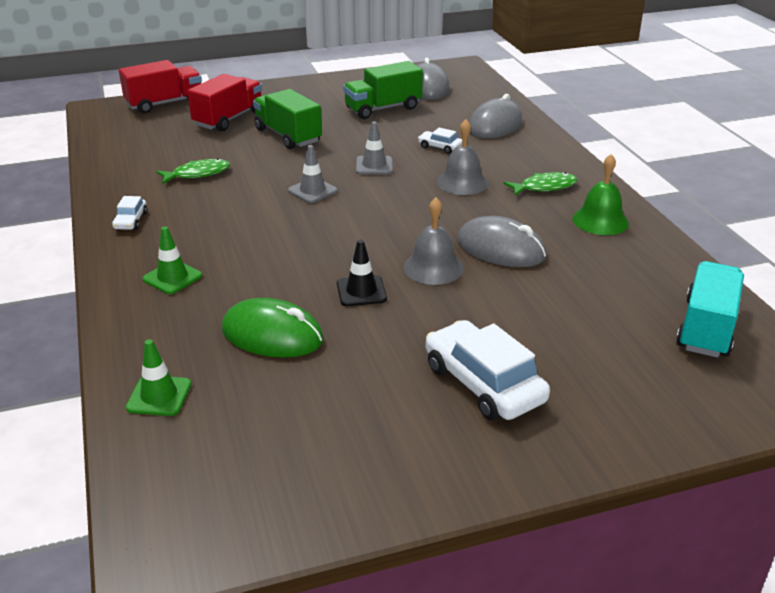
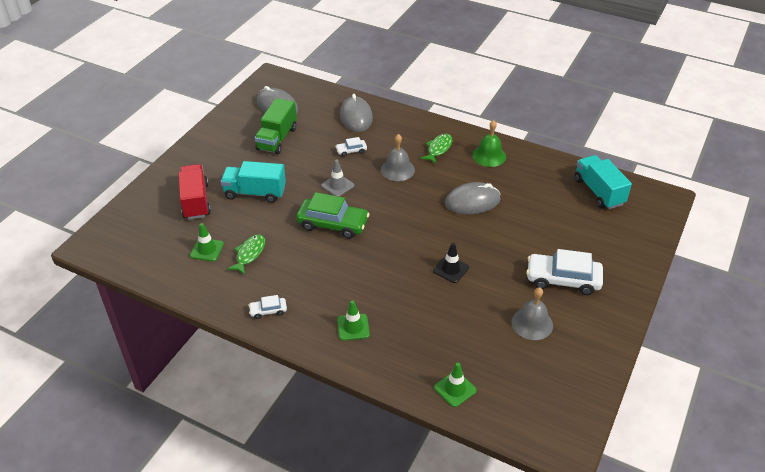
camera: 45 degrees left, 10 degrees up
(131, 221) = (268, 311): white car -> white car turned 120 degrees clockwise
(164, 103) = (129, 214): red truck -> none
(172, 153) = (207, 250): none -> green traffic cone
(272, 335) = (450, 321): green mouse -> none
(288, 136) = (255, 193): green truck -> turquoise truck
(312, 191) = (333, 224): grey traffic cone -> green car
(433, 267) = (460, 233): grey bell -> grey bell (532, 323)

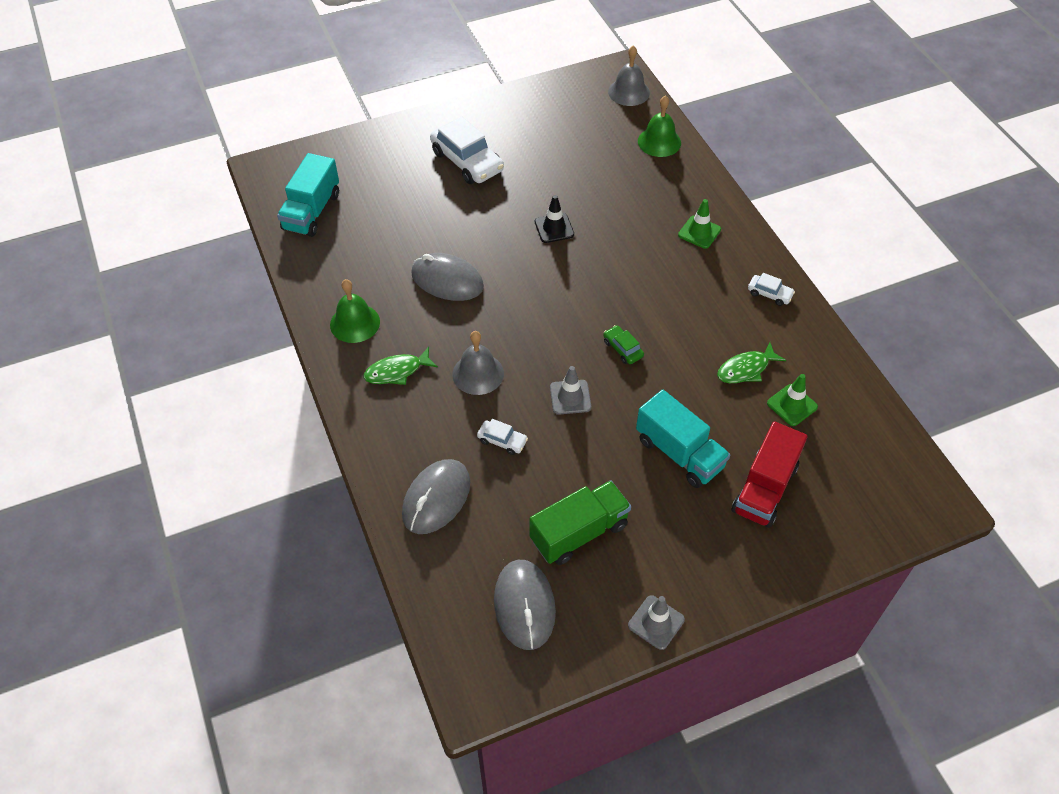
camera: 140 degrees left, 10 degrees up
(213, 129) = (656, 622): none -> grey traffic cone
(333, 224) = (622, 349): green car -> green car, size x0.48
(455, 389) = (659, 142): green traffic cone -> green bell
(532, 323) = (540, 147): grey bell -> grey bell (628, 92)

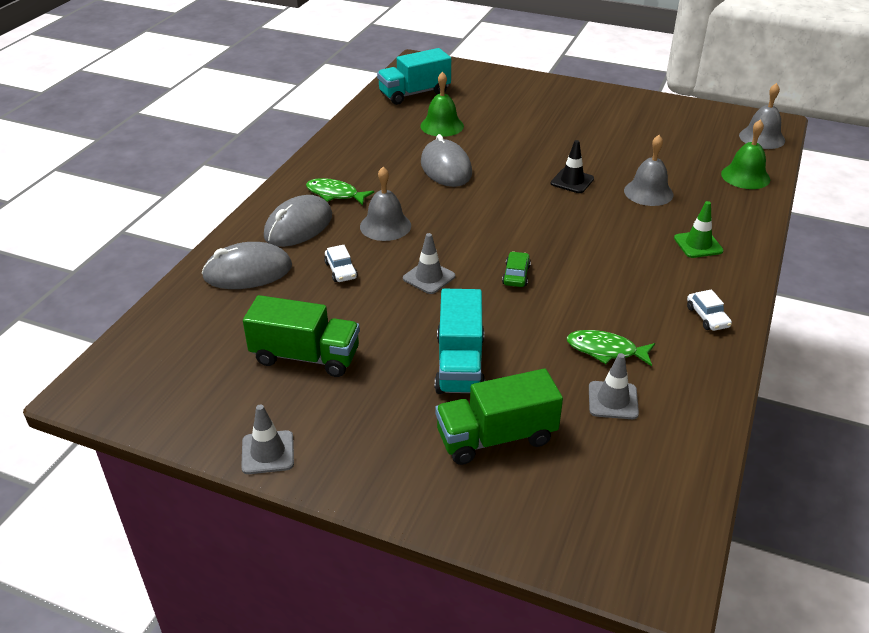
camera: 45 degrees right, 15 degrees down
(355, 323) = (350, 157): green bell -> green bell (442, 126)
(467, 161) = (562, 117): white car -> none
(524, 606) = (200, 369): grey mouse -> grey mouse (298, 226)
(616, 203) = (648, 192): none -> grey bell
(764, 489) = (496, 437): red truck -> green truck
(792, 405) = (613, 400): green traffic cone -> grey traffic cone

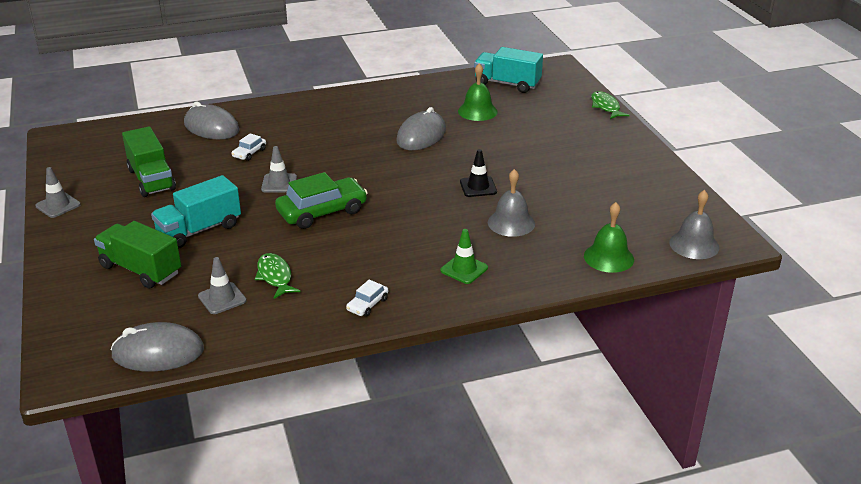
camera: 50 degrees right, 5 degrees down
(298, 226) = (279, 120): grey mouse -> grey mouse (158, 353)
(335, 194) = (331, 115): green fish -> green fish (606, 107)
(385, 226) = (318, 145): grey bell -> none
(516, 275) = (322, 212): green car -> green car, size x2.08

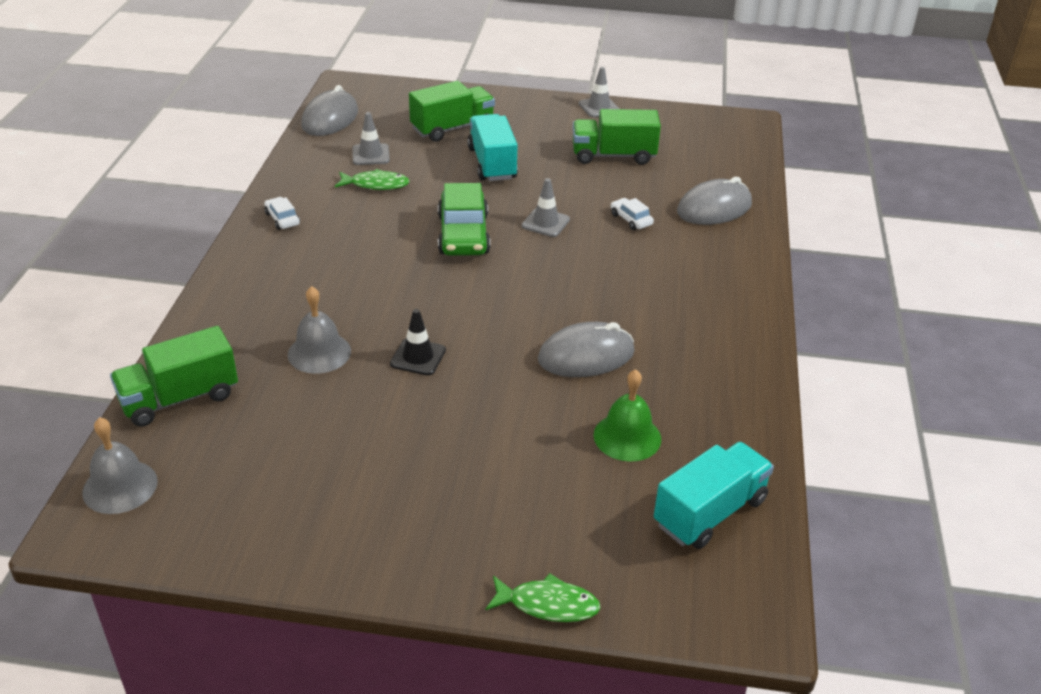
camera: 115 degrees right, 5 degrees up
(421, 136) = (586, 356): grey mouse -> grey mouse turned 75 degrees counterclockwise
(464, 269) = (273, 289): green traffic cone -> none
(608, 257) = (180, 398): green bell -> green truck

